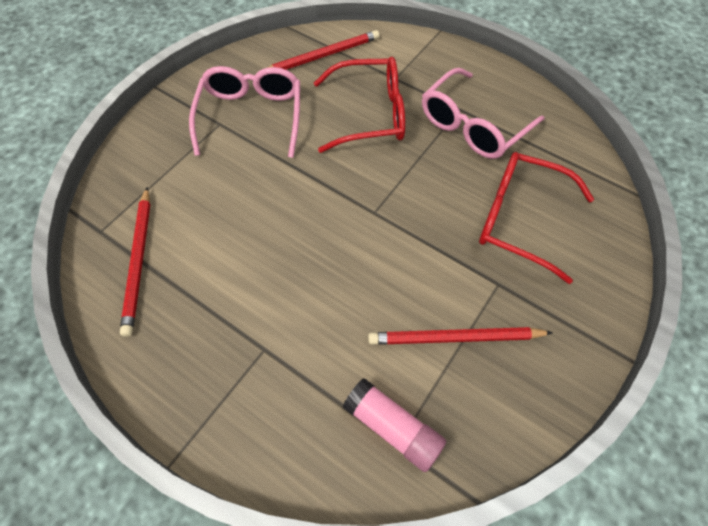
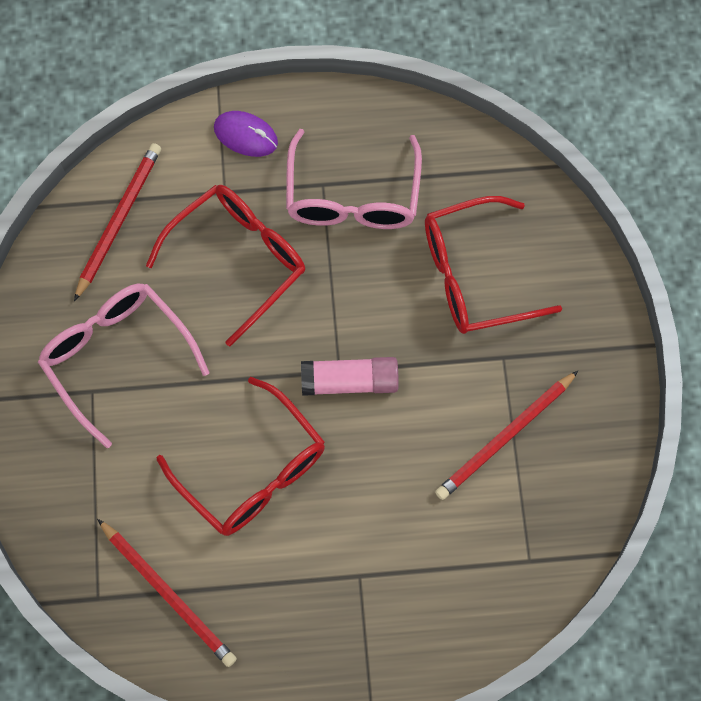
camera: 40 degrees left, 10 degrees up
(263, 230) = (253, 471): none -> red glasses
(392, 427) = (515, 551): pink glue stick -> pink glue stick (349, 381)
(434, 60) = (246, 135): none -> purple mouse

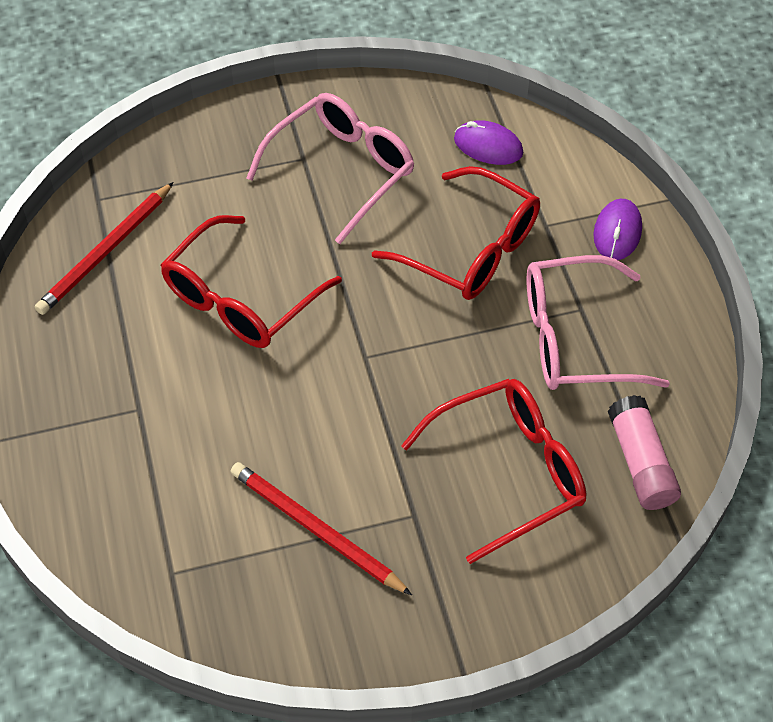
camera: 80 degrees right, 15 degrees down
(118, 220) = (488, 146): red pencil -> purple mouse
(349, 381) = (354, 368): pink glue stick -> pink glue stick (640, 462)
(474, 275) = (509, 471): red glasses -> red glasses turned 90 degrees clockwise

